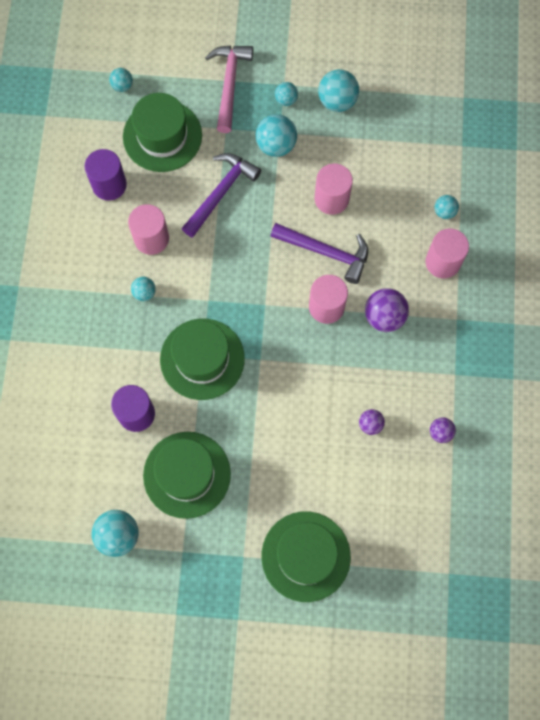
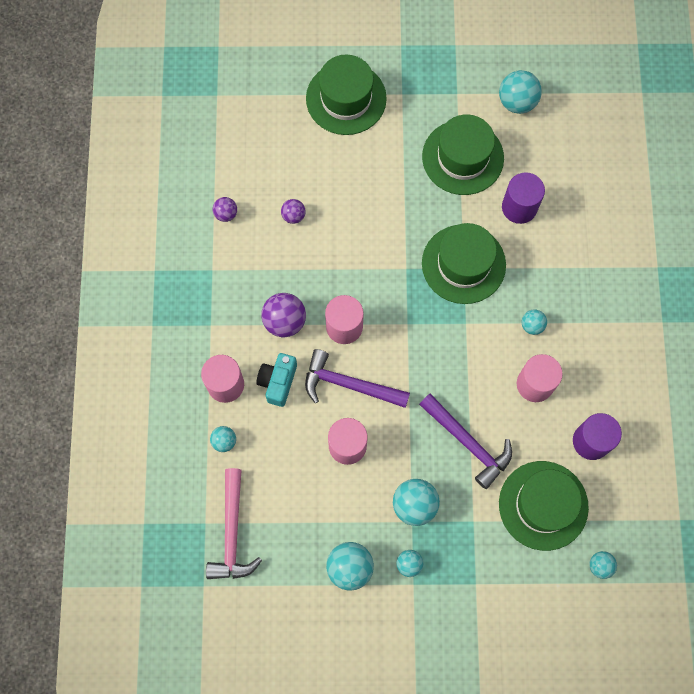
camera: 175 degrees right, 0 degrees up
(221, 192) = (468, 443): purple hammer -> purple hammer turned 75 degrees counterclockwise
(229, 84) = (476, 579): pink hammer -> pink hammer (232, 533)
(393, 260) = (278, 382): none -> turquoise camera

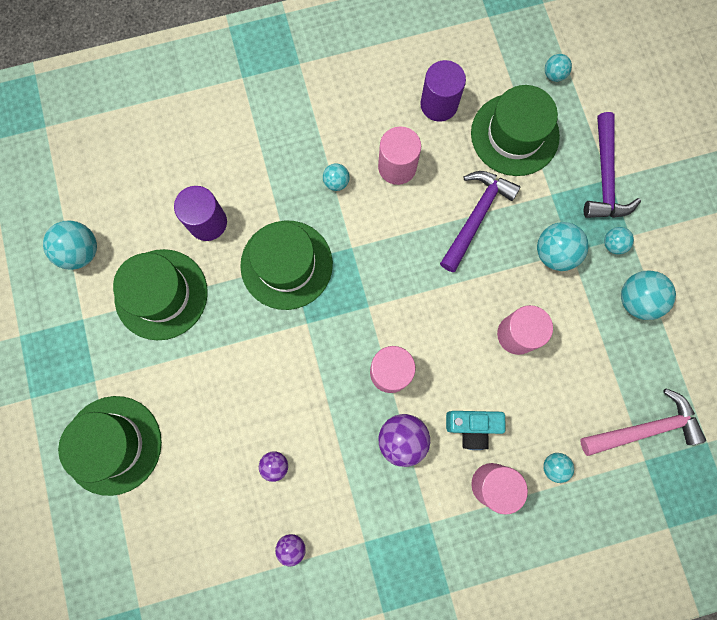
camera: 105 degrees left, 5 degrees up
(349, 384) = (452, 350): purple hammer -> purple hammer (605, 177)

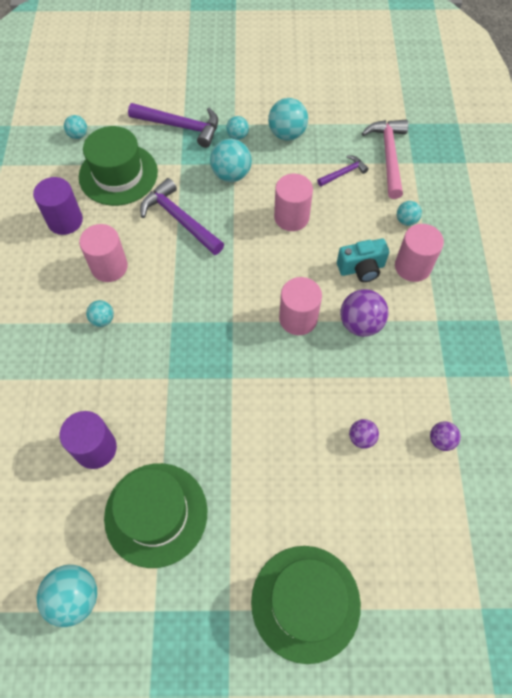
camera: 75 degrees left, 15 degrees down
(286, 264) = (168, 382): green hat -> none
(472, 427) = (361, 268): turquoise camera -> turquoise camera turned 60 degrees clockwise
(600, 379) = (344, 173): none -> purple hammer

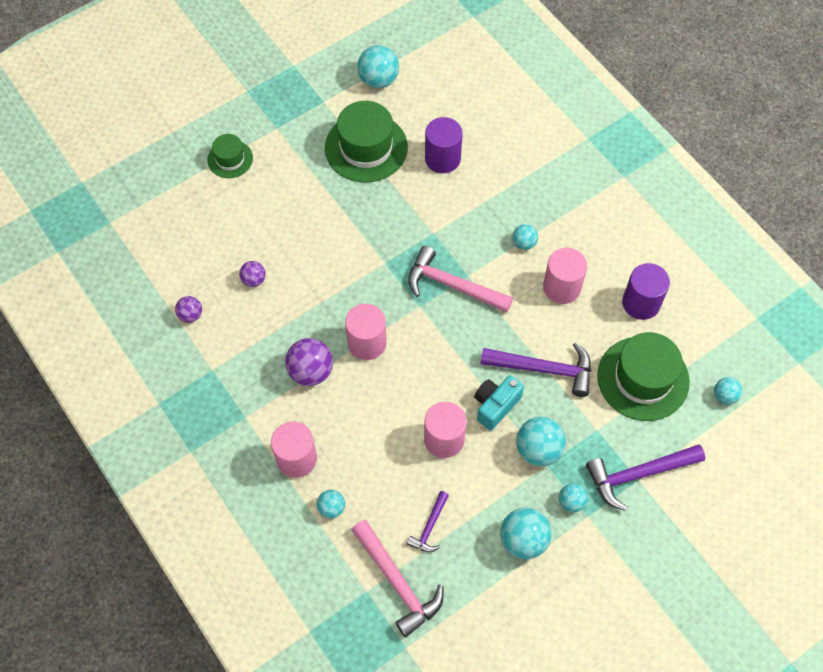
camera: 145 degrees right, 0 degrees up
(192, 322) = (452, 285): none -> pink hammer
(305, 602) = (230, 159): green hat -> green hat, size x0.55
(361, 268) = (342, 426): turquoise camera -> turquoise camera (495, 406)

